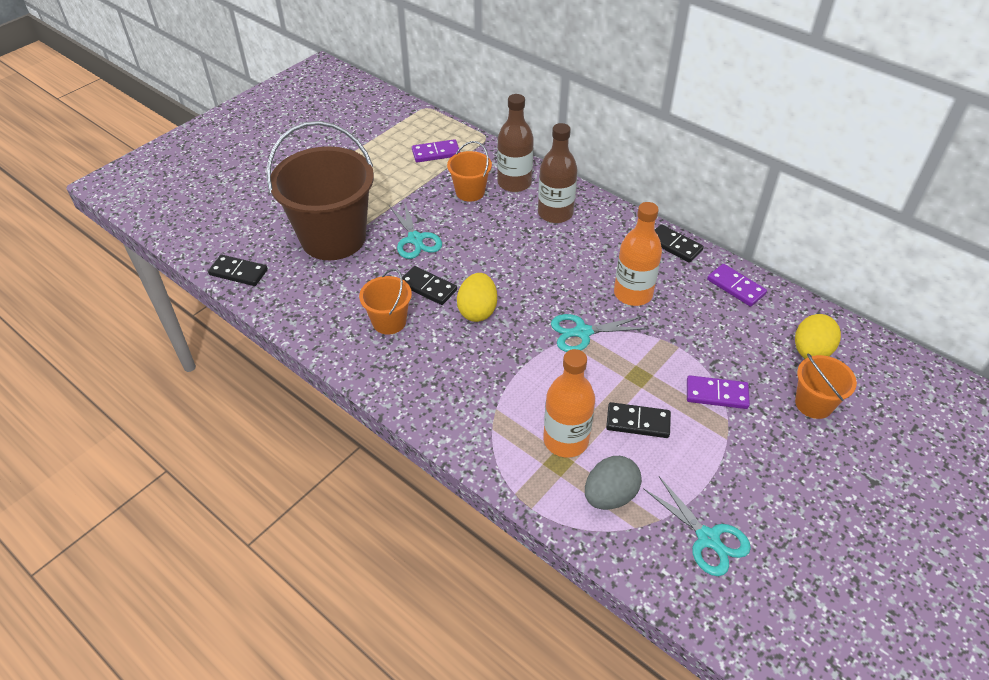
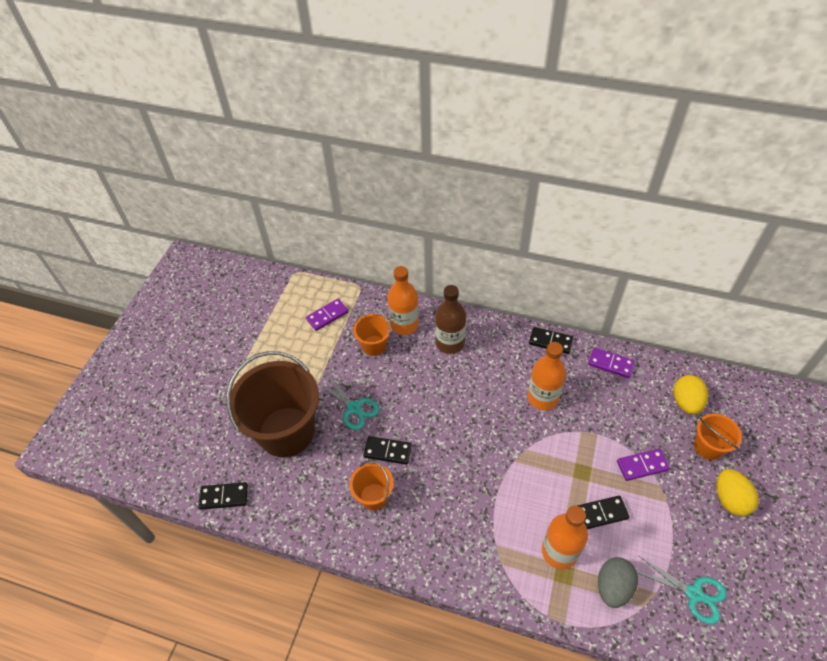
camera: 20 degrees left, 5 degrees up
(477, 311) = (437, 459): yellow egg -> yellow egg (730, 499)
(514, 183) = (404, 324): brown bottle -> orange bottle
(582, 332) = (524, 448): turquoise scissors -> none

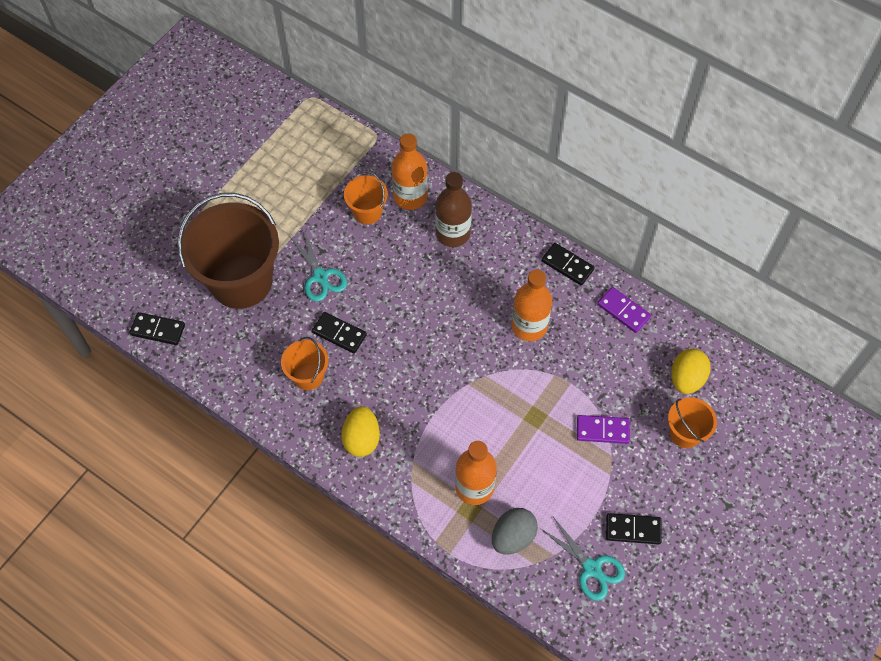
camera: 15 degrees right, 10 degrees up
(327, 316) = (328, 161): purple domino -> none
(601, 513) = (535, 464): black domino -> black domino (633, 529)
(730, 499) = (679, 492): yellow egg -> yellow egg (361, 439)

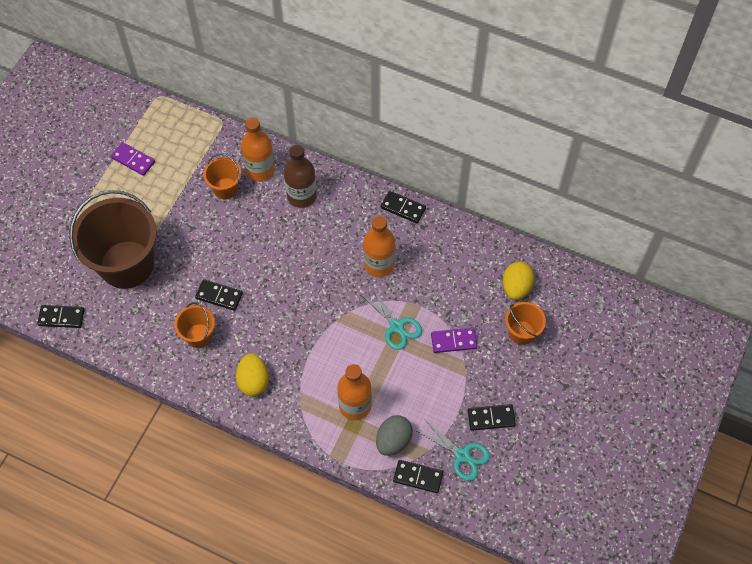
camera: 10 degrees left, 0 degrees up
(320, 276) = (195, 250): turquoise scissors -> turquoise scissors (397, 326)
(535, 585) = (418, 477): none -> black domino
(623, 311) = (455, 239): purple domino -> purple domino (133, 160)

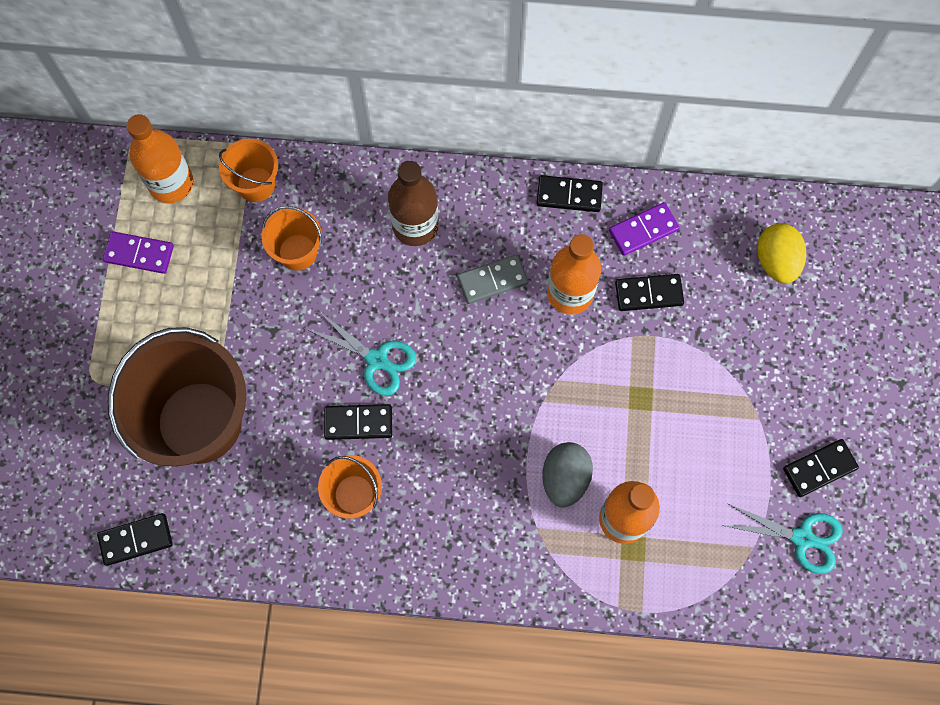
camera: 20 degrees left, 10 degrees up
(253, 381) = (463, 535): yellow egg -> none
(260, 170) = (337, 206): orange bottle -> orange bottle (171, 183)
(335, 241) = (492, 280): none -> grey domino
(393, 441) = (698, 552): grey egg -> grey egg (565, 478)
(397, 326) = (633, 379): turquoise scissors -> turquoise scissors (377, 360)
(418, 477) = (754, 593): black domino -> black domino (649, 294)
(453, 341) = (722, 372): purple domino -> purple domino (643, 230)
(521, 332) = (810, 326): orange bucket -> orange bucket (256, 184)

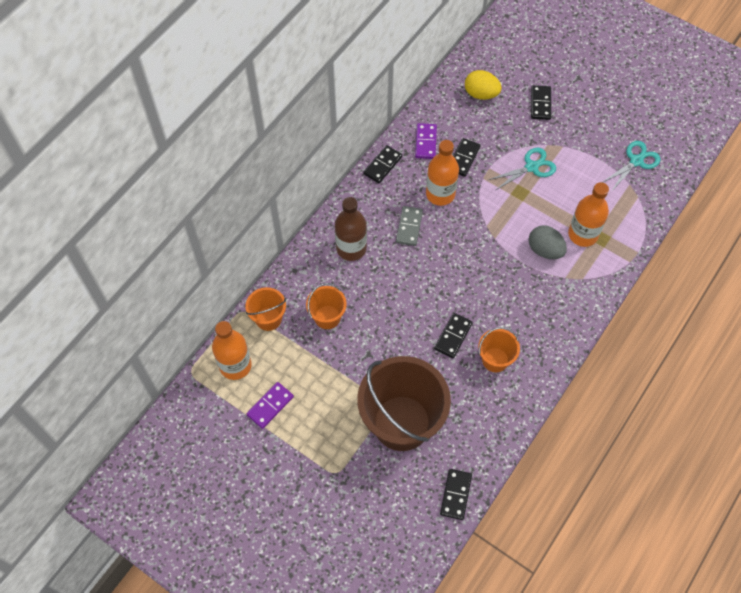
camera: 60 degrees left, 10 degrees down
(377, 360) = (421, 308): turquoise scissors -> turquoise scissors (531, 167)
(819, 469) = (603, 134): black domino -> black domino (540, 104)

